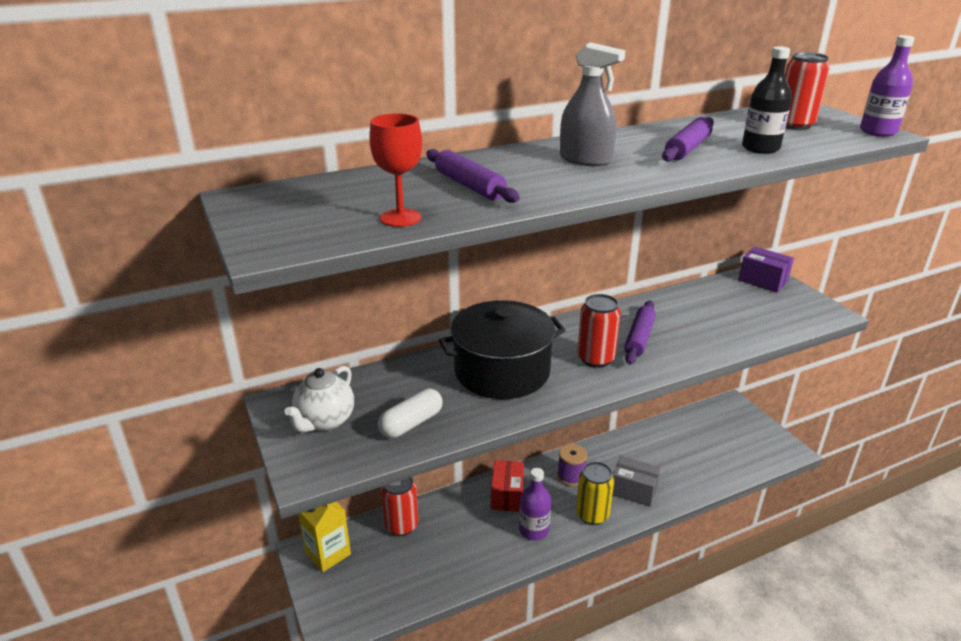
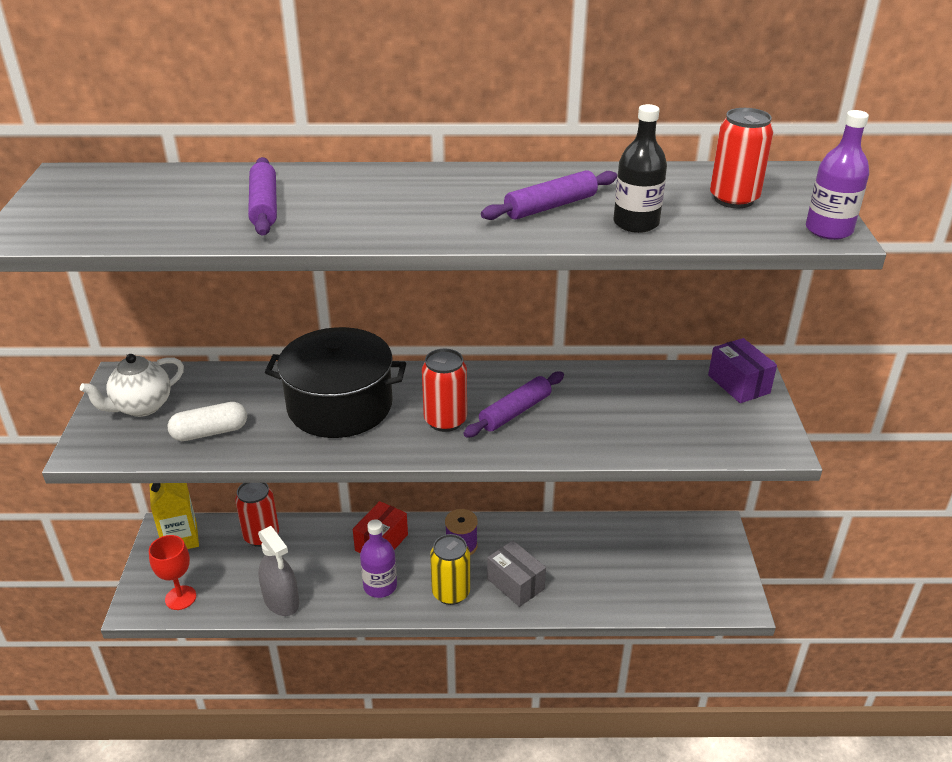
camera: 25 degrees right, 5 degrees up
(400, 218) = (157, 228): red goblet -> red goblet (180, 598)
(585, 160) = (419, 198): grey spray bottle -> grey spray bottle (281, 601)

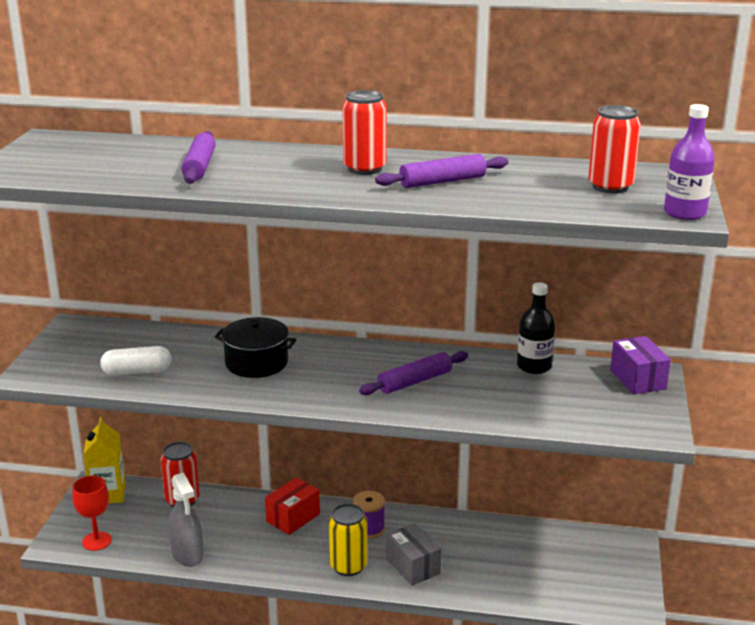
camera: 10 degrees right, 10 degrees down
(142, 407) = (84, 348): white teapot -> none
(340, 406) = (256, 363): black pot -> black pot, size x0.65
(380, 586) = (282, 553): purple bottle -> none
(445, 420) = (348, 382): red can -> red can (364, 169)
(636, 223) = (512, 197): black bottle -> black bottle (534, 366)

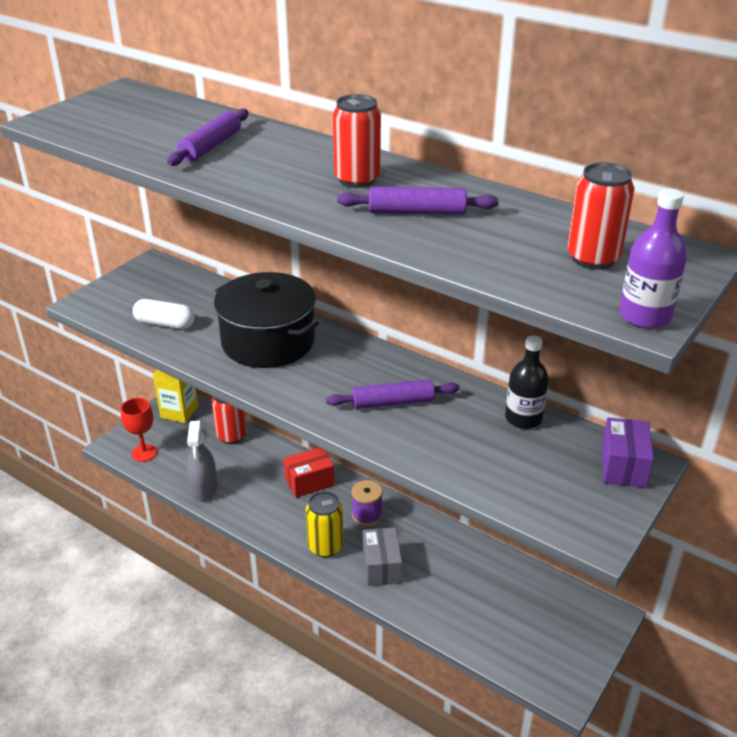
camera: 25 degrees right, 10 degrees up
(256, 363) = (268, 341): black pot -> black pot, size x1.54

